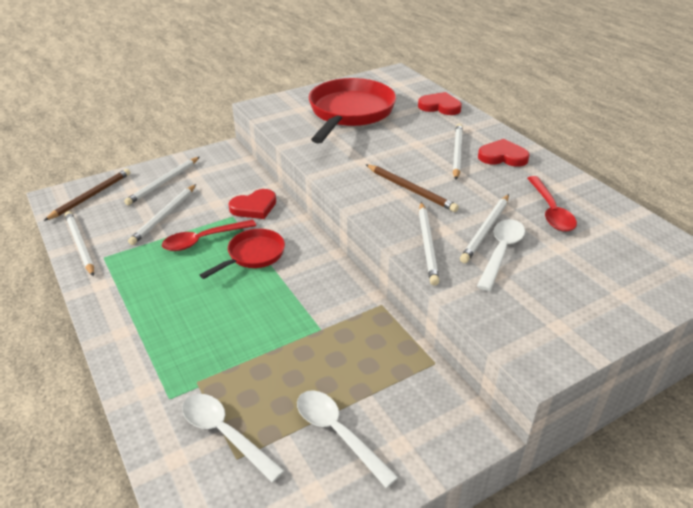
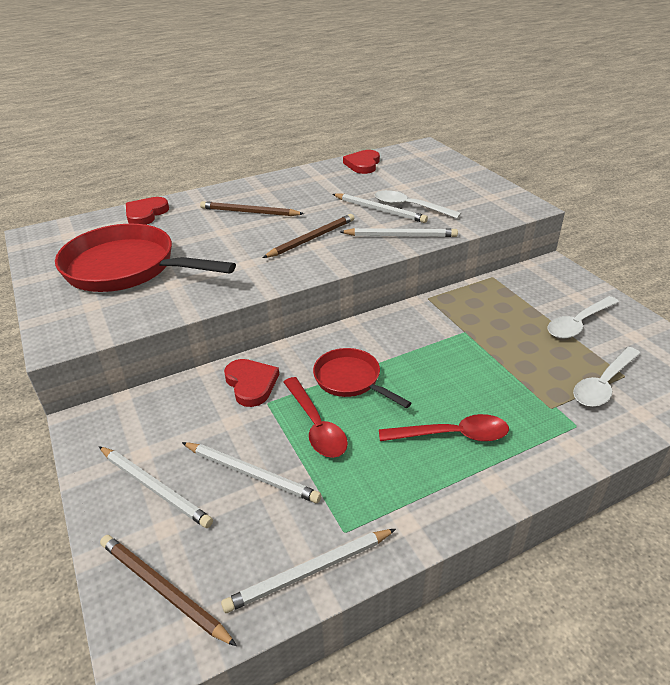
camera: 85 degrees left, 0 degrees up
(457, 153) = (249, 212): white pencil -> brown pencil
(502, 156) = (263, 193): red heart -> red heart (363, 164)
(550, 211) = (354, 184): red spoon -> red spoon (452, 435)

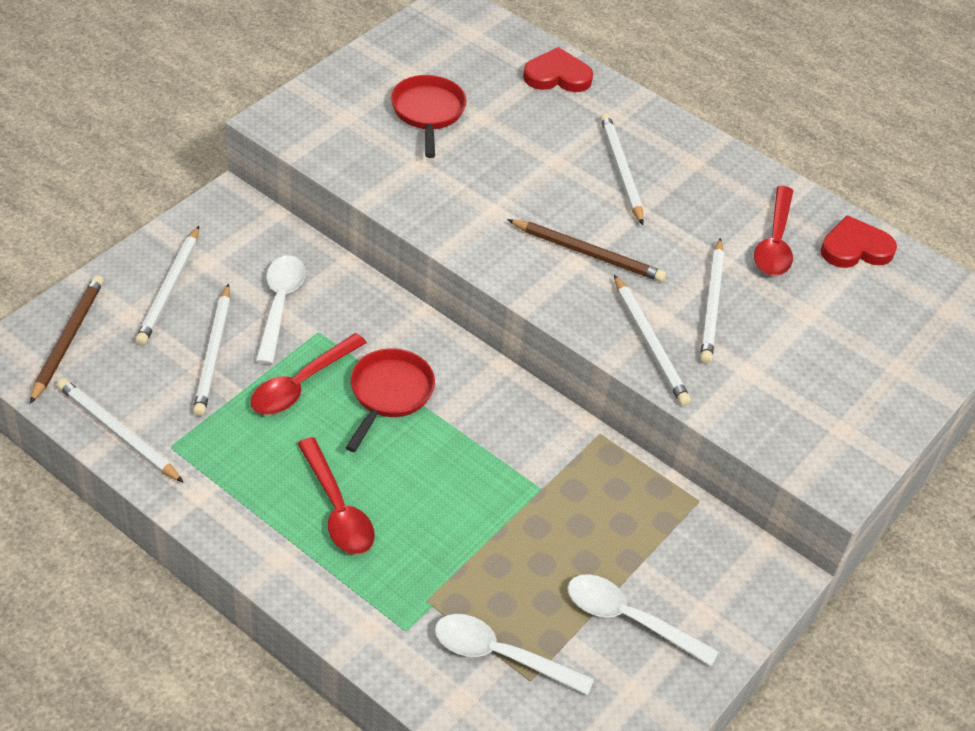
camera: 60 degrees right, 10 degrees up
(127, 268) = (428, 113): red pan -> red pan, size x0.53
(249, 212) = (621, 170): brown pencil -> white pencil
(251, 384) = (342, 308): red heart -> none
(344, 182) = (775, 242): none -> red spoon
(410, 207) = (743, 336): white spoon -> white spoon (280, 305)

